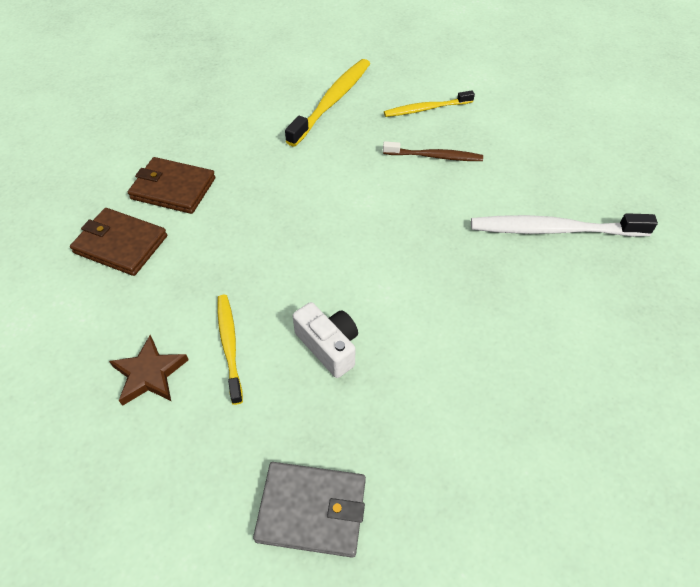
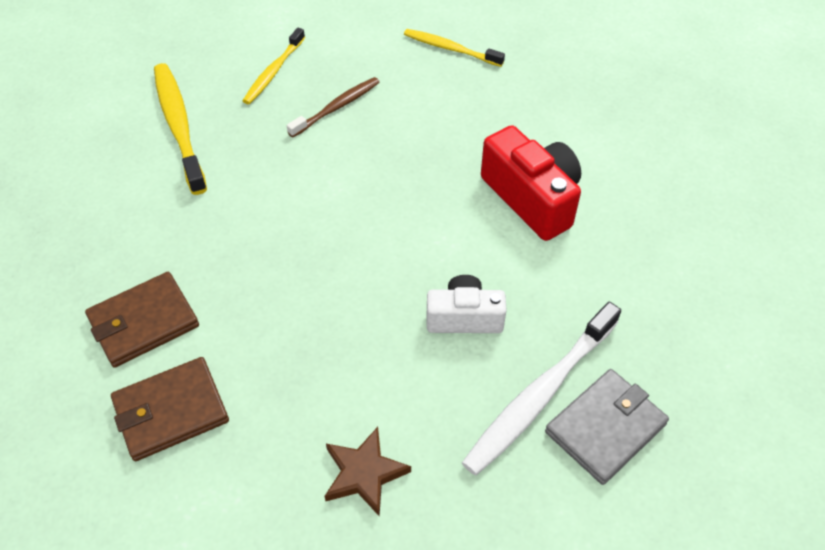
camera: 50 degrees left, 0 degrees up
(229, 346) = (394, 390): yellow toothbrush -> yellow toothbrush (451, 49)
(483, 316) = (532, 198): none -> red camera
(555, 230) = (495, 96): white toothbrush -> white toothbrush (540, 394)

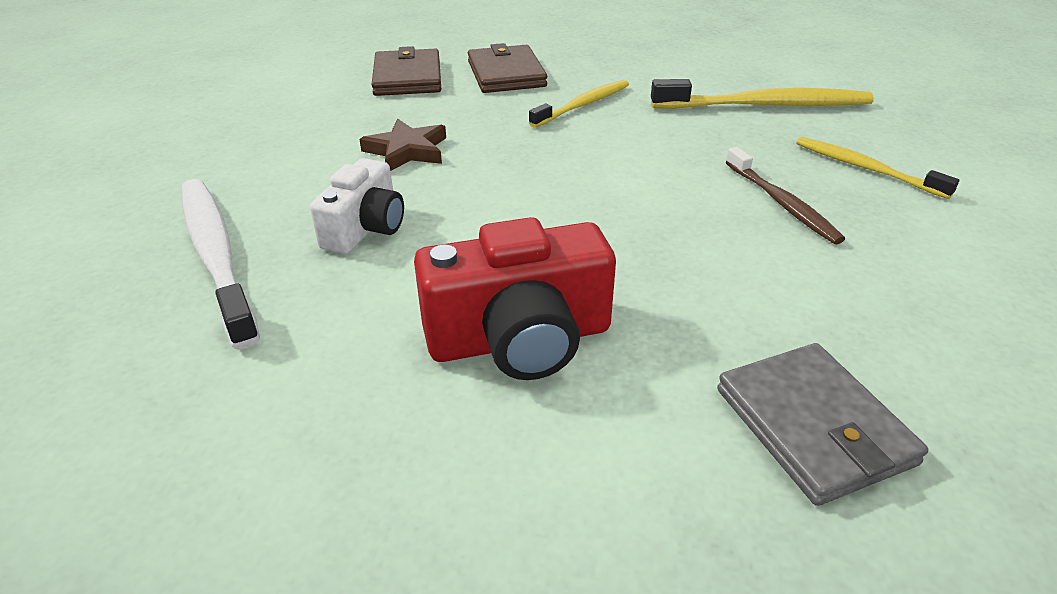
camera: 110 degrees right, 15 degrees down
(364, 473) = (259, 143): brown star -> brown star (407, 150)
(451, 49) = (938, 344): yellow toothbrush -> yellow toothbrush (582, 105)
(605, 428) = (123, 292): grey wallet -> grey wallet (814, 426)

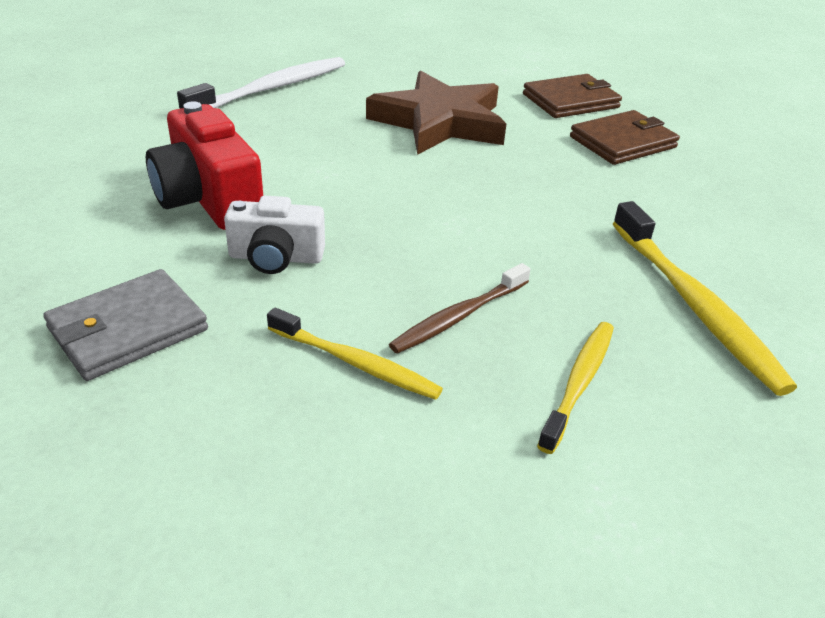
camera: 70 degrees right, 0 degrees up
(365, 228) = (321, 126): white camera -> white camera (276, 257)
(407, 150) = (440, 122): brown star -> brown star, size x1.92
(582, 105) = (589, 188): yellow toothbrush -> yellow toothbrush (355, 363)

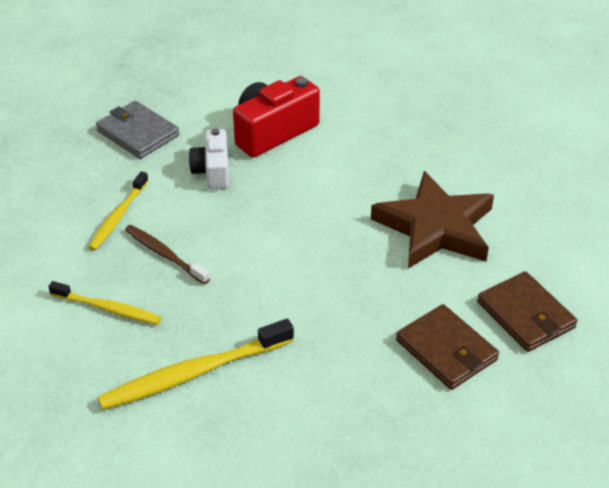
camera: 85 degrees right, 5 degrees up
(271, 89) = (453, 127): white toothbrush -> none

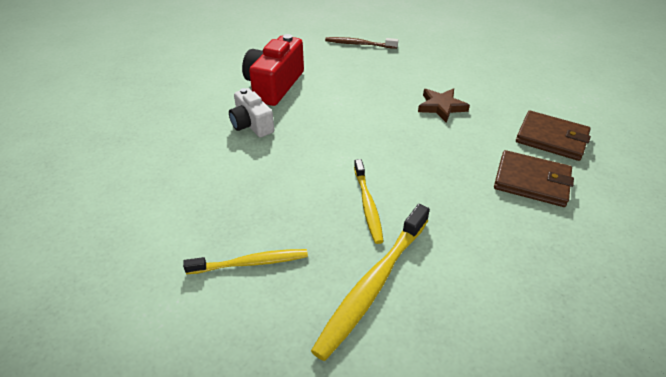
camera: 30 degrees left, 0 degrees up
(118, 216) = (199, 184): yellow toothbrush -> yellow toothbrush (367, 205)
(138, 133) = (167, 118): grey wallet -> none
(165, 255) = (265, 198): brown toothbrush -> brown toothbrush (359, 44)
(435, 227) = (441, 107): brown star -> brown star, size x0.52

